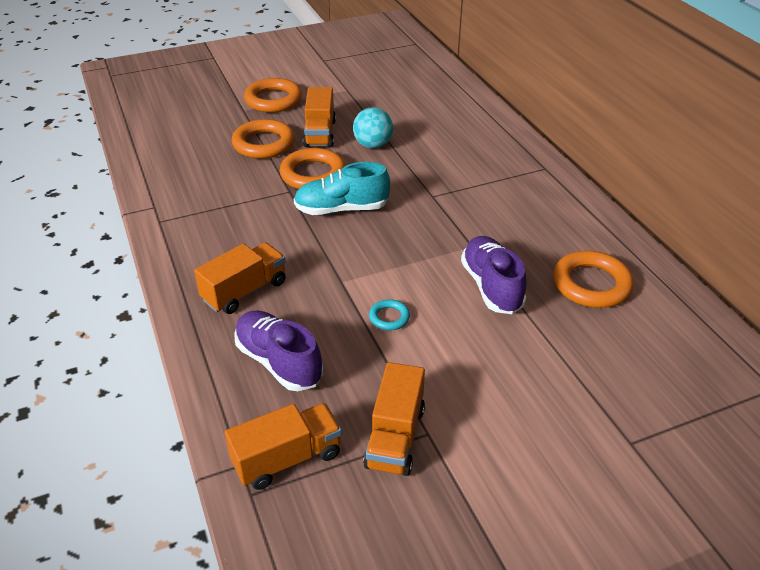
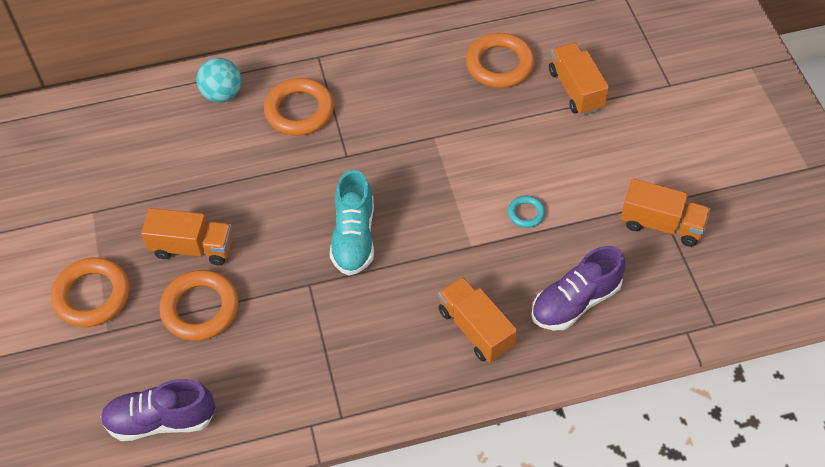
camera: 80 degrees left, 15 degrees up
(287, 458) = (681, 299): orange truck -> orange truck (576, 90)
(313, 174) = (281, 260): orange ring -> orange ring (299, 111)
(373, 145) = (234, 197): turquoise ball -> turquoise ball (222, 94)
(491, 286) = (493, 133): purple shoe -> purple shoe (161, 420)

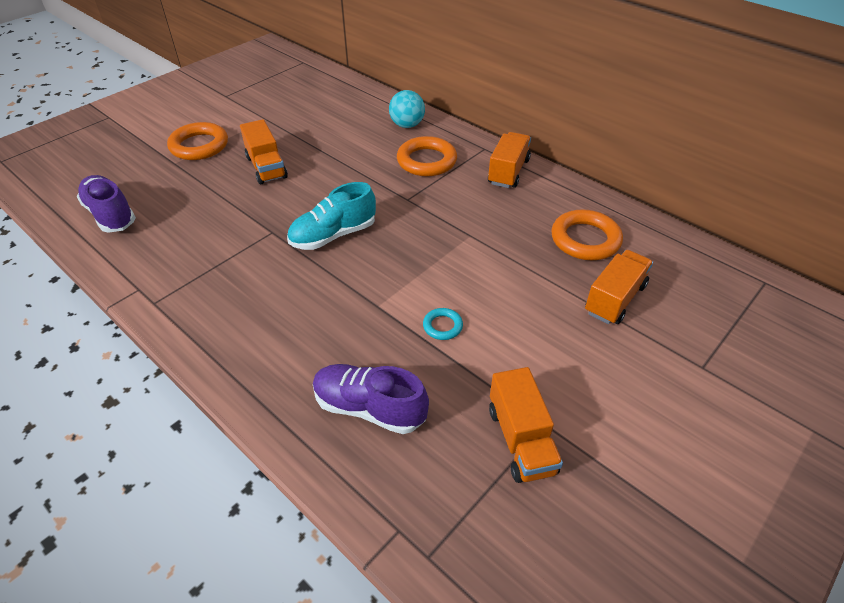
camera: 55 degrees right, 10 degrees down
(200, 308) = (216, 192): orange ring -> none
(475, 329) = (290, 347): orange truck -> orange truck (508, 172)

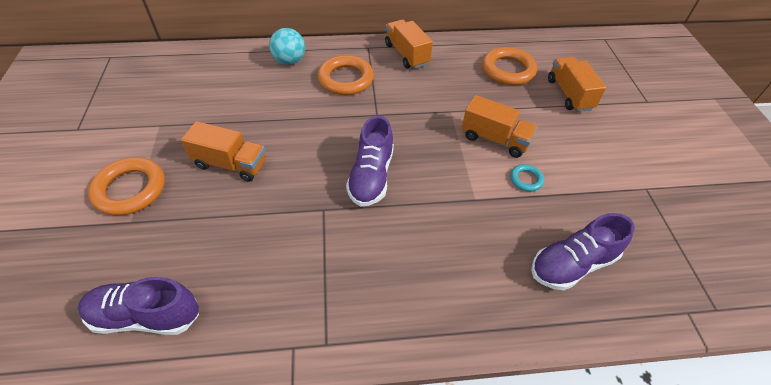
camera: 50 degrees left, 5 degrees up
(333, 235) = (371, 176): turquoise shoe -> purple shoe
(521, 440) = (651, 207): orange truck -> orange truck (495, 139)

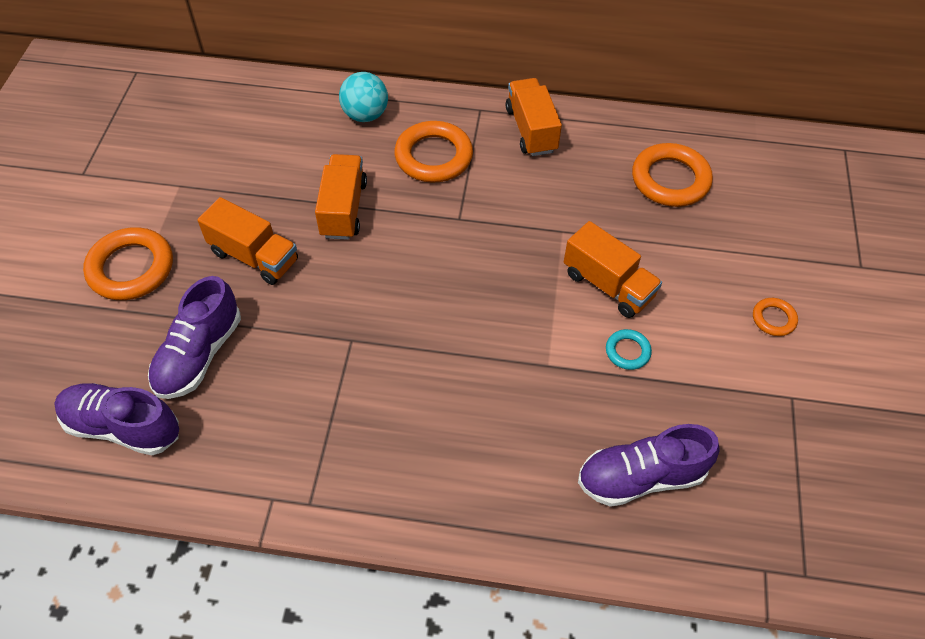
camera: 15 degrees right, 5 degrees up
(371, 176) = (424, 307): purple shoe -> purple shoe (199, 354)
(569, 94) = (746, 235): orange truck -> orange truck (343, 209)
(610, 141) = (773, 319): none -> orange ring

